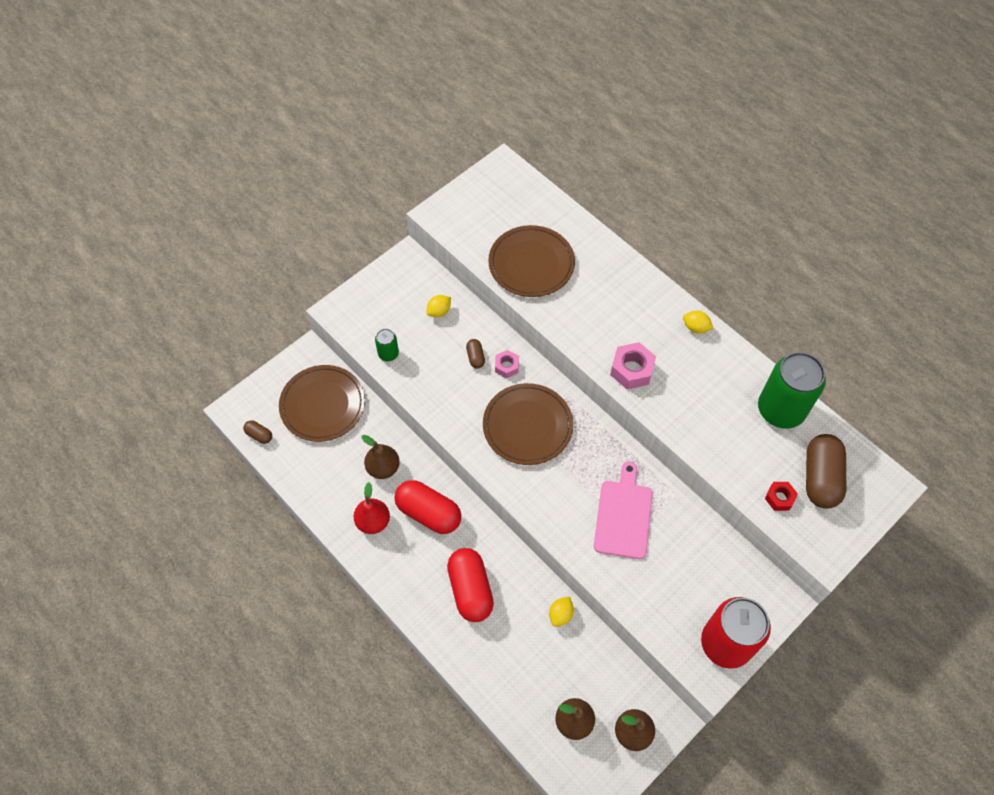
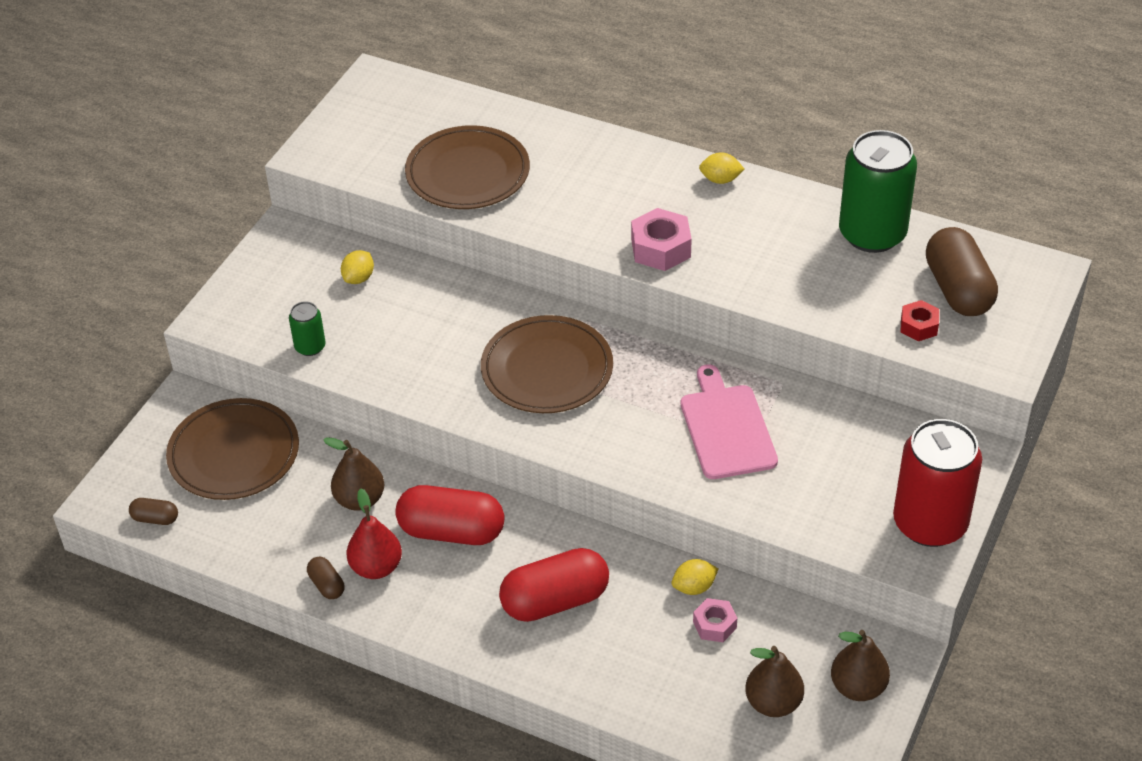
camera: 20 degrees left, 15 degrees down
(470, 590) = (555, 601): red capsule -> red capsule turned 75 degrees counterclockwise
(475, 357) = (436, 314): brown capsule -> brown capsule (327, 585)
(506, 366) = (485, 312): pink nut -> pink nut (714, 625)
(560, 614) = (694, 587): yellow lemon -> yellow lemon turned 60 degrees clockwise

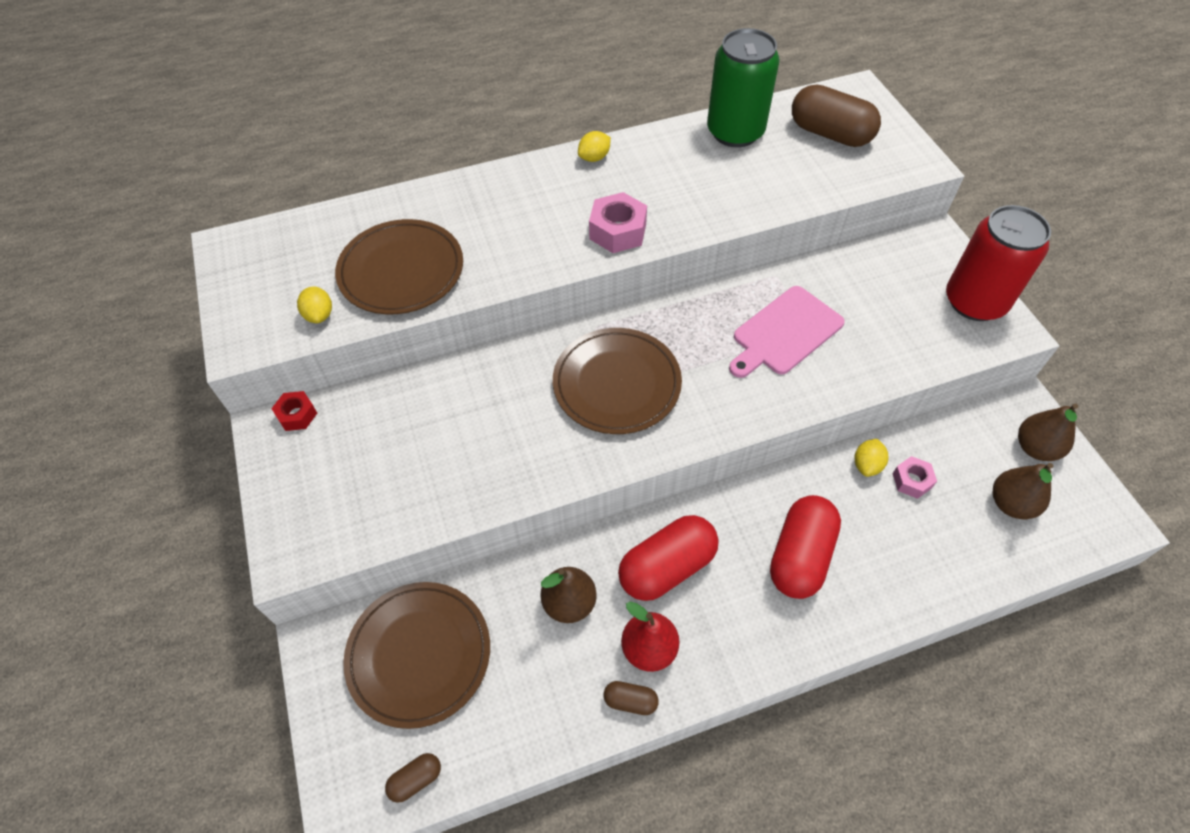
camera: 45 degrees left, 10 degrees up
(310, 347) = (409, 510): green can -> none
(359, 278) = (383, 421): yellow lemon -> yellow lemon (319, 315)
(726, 428) = (784, 333): pink cutting board -> pink cutting board turned 75 degrees counterclockwise
(919, 326) = (842, 172): red nut -> red nut (297, 415)

